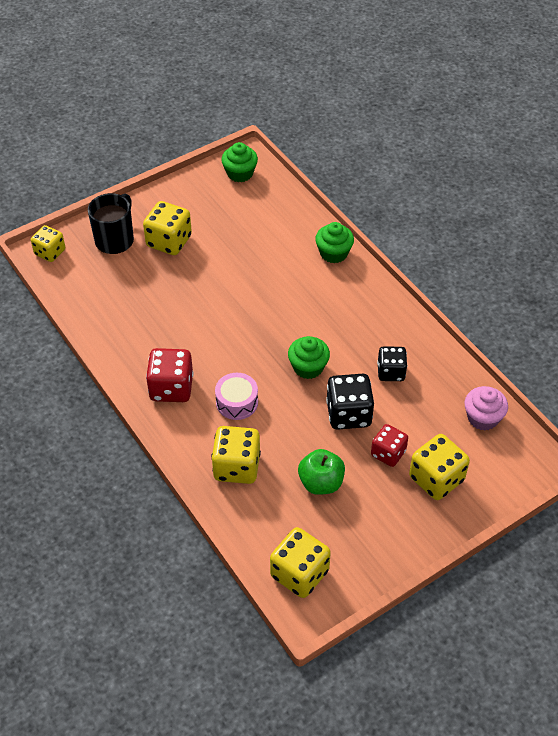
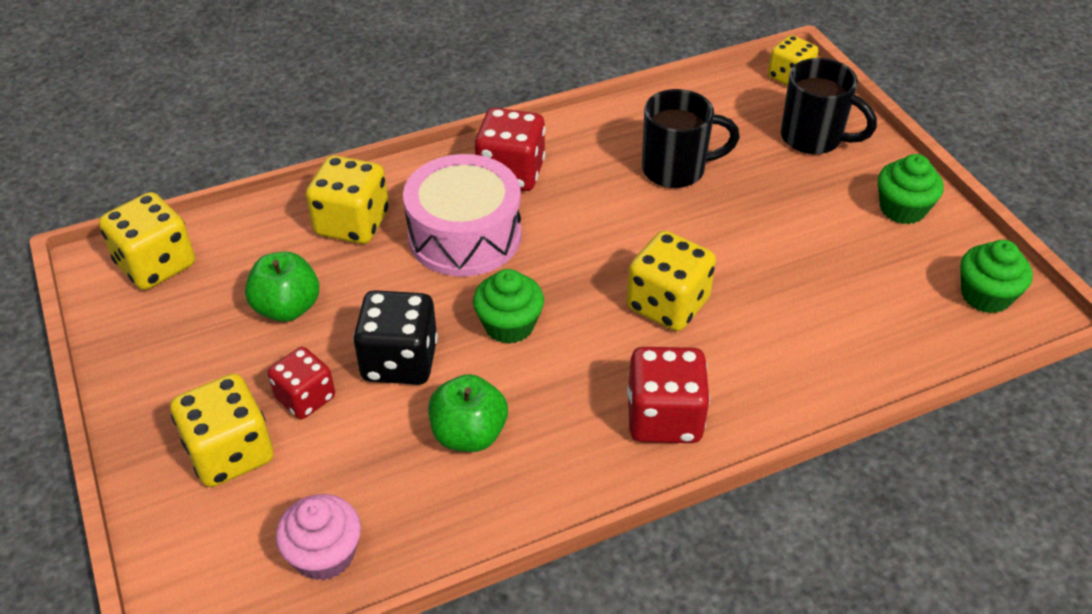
camera: 100 degrees right, 5 degrees down
(155, 303) = (676, 170): none -> black mug
(169, 241) = (808, 193): yellow dice -> yellow dice (667, 304)
(237, 402) = (465, 235): pink drum -> pink drum, size x1.76
(333, 253) = (770, 401): green cupcake -> green cupcake (902, 209)
(356, 293) = (664, 418): none -> red dice
(391, 372) = (469, 434): black dice -> green apple

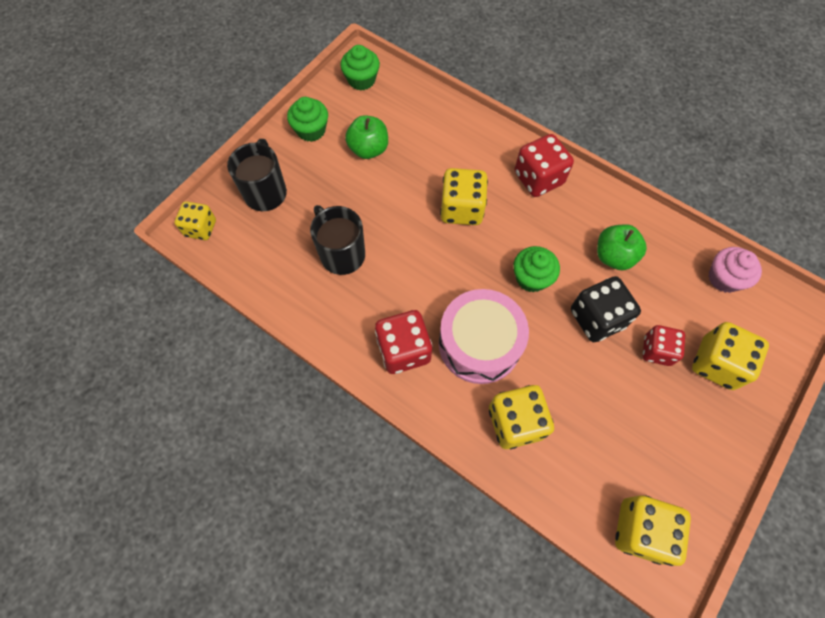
camera: 120 degrees left, 20 degrees up
(287, 308) = (609, 410): green apple -> green apple (368, 149)

